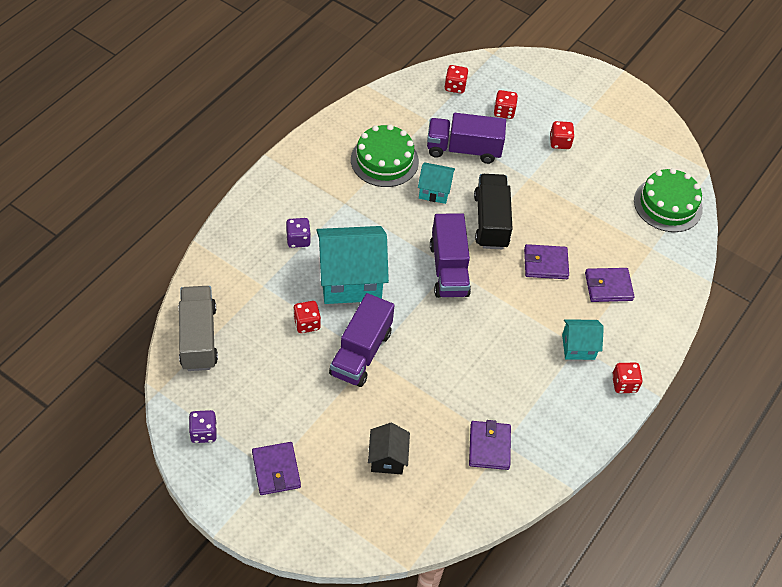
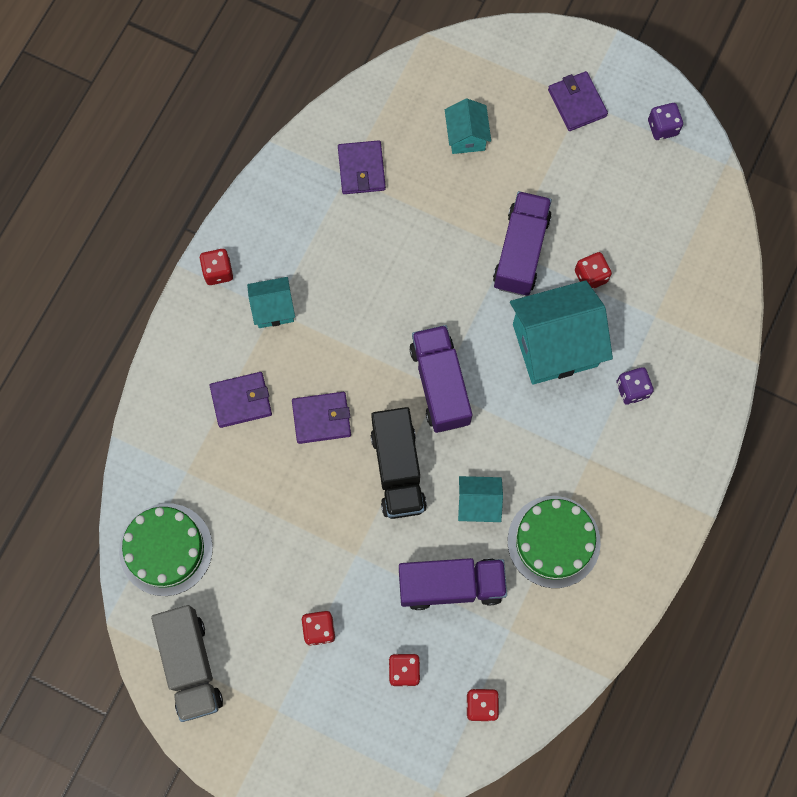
camera: 175 degrees right, 20 degrees up
(198, 337) = (705, 234): grey truck -> grey truck (191, 665)
(387, 458) = (466, 136): black house -> turquoise house

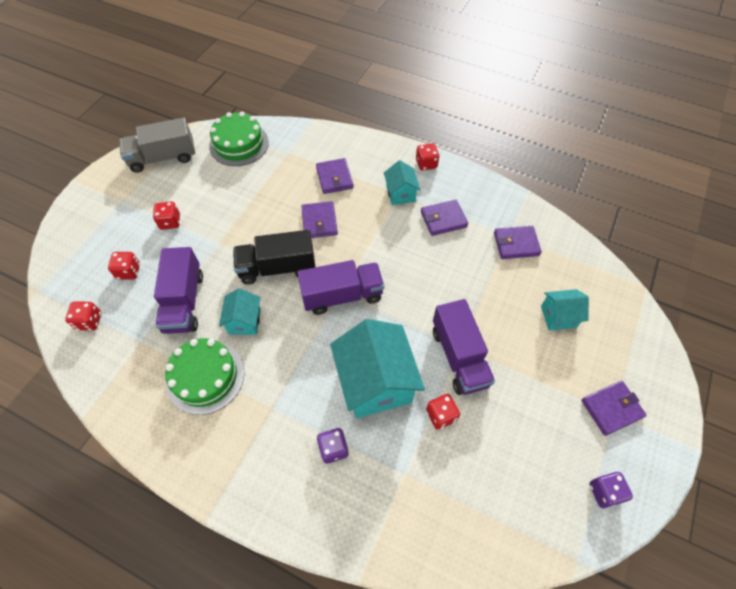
camera: 90 degrees right, 15 degrees down
(320, 255) = (443, 219): none -> purple wallet
(521, 251) = (459, 357): purple truck -> purple truck turned 60 degrees clockwise

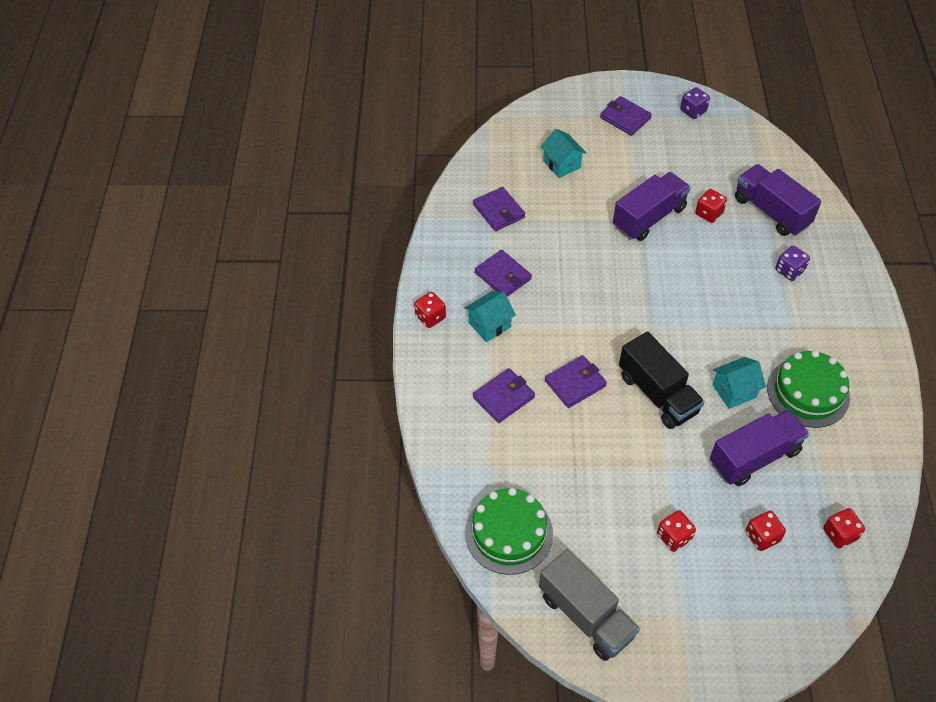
camera: 115 degrees left, 5 degrees down
(342, 295) = (650, 324): purple truck -> purple truck (771, 211)
(375, 382) = (715, 265): turquoise house -> none

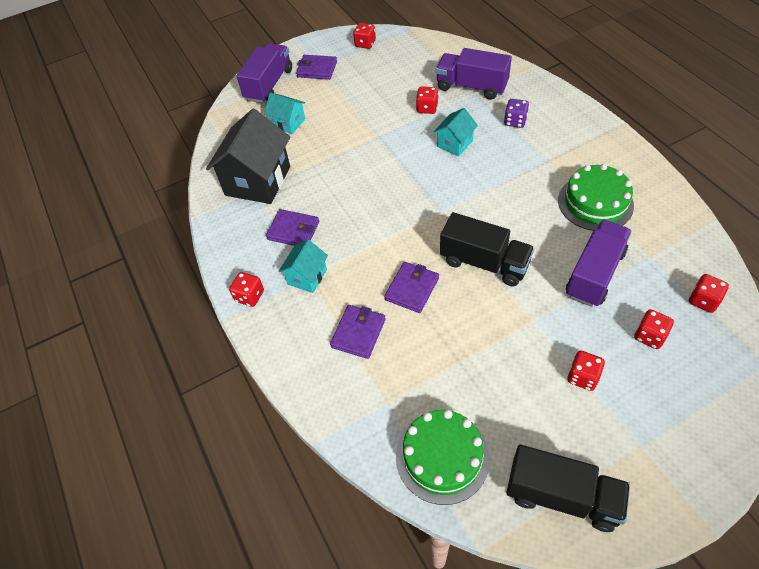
camera: 25 degrees left, 0 degrees up
(499, 211) = (258, 181): purple wallet -> black house
(586, 615) = (562, 496): grey truck -> black truck
(649, 217) = (383, 131): purple truck -> purple truck (269, 85)
(693, 111) = (365, 44): purple dice -> red dice
(734, 391) = (541, 230): turquoise house -> turquoise house (455, 143)

